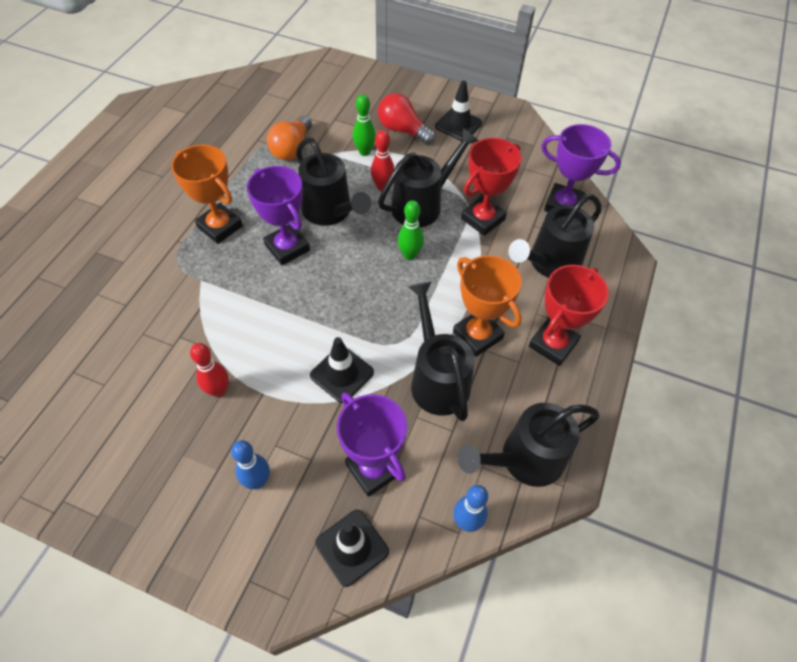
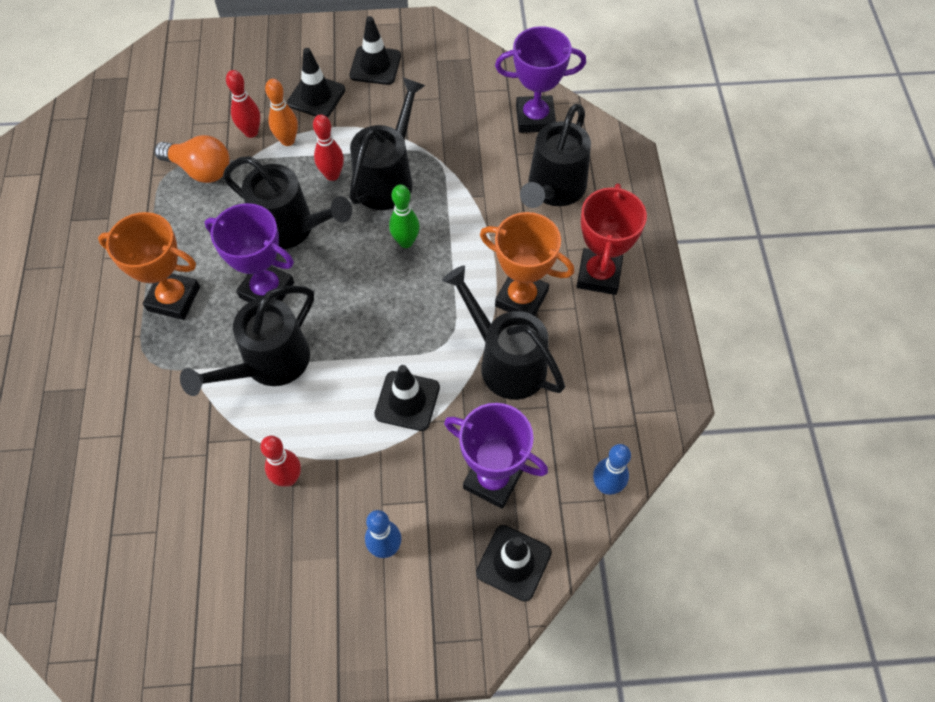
camera: 25 degrees left, 5 degrees up
(292, 149) = (200, 170): orange light bulb -> orange light bulb turned 60 degrees counterclockwise
(342, 137) = (251, 132): none -> red bowling pin
(364, 152) = (288, 140): green bowling pin -> orange bowling pin
(403, 130) = (316, 96): red light bulb -> black traffic cone
(482, 219) = (460, 168): red trophy -> none
(523, 460) = (628, 403): black watering can -> black watering can (268, 365)

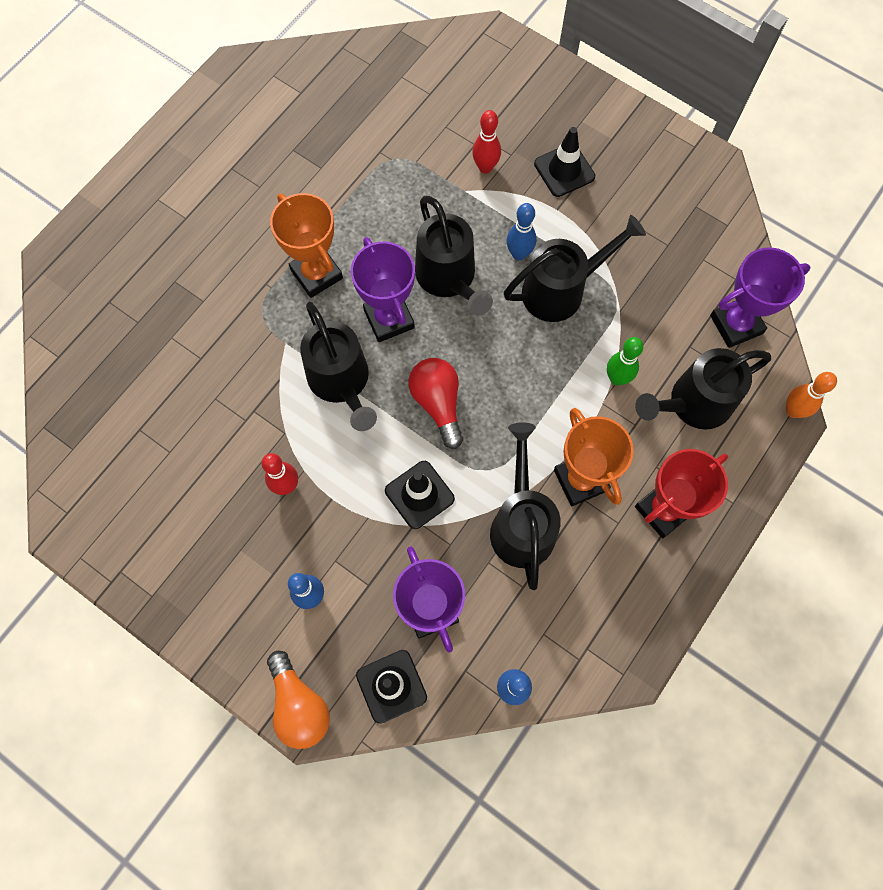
camera: 40 degrees right, 10 degrees up
(200, 170) = (420, 174): orange light bulb -> orange light bulb (299, 705)
(268, 365) = (342, 383): black watering can -> black watering can turned 105 degrees counterclockwise
(288, 140) = (508, 196): orange bowling pin -> orange bowling pin (793, 410)
(332, 175) = (519, 254): red bowling pin -> blue bowling pin
(362, 323) = (438, 403): none -> red light bulb
(375, 66) = (638, 175): black traffic cone -> none
(406, 242) = (529, 358): green bowling pin -> green bowling pin (617, 378)
(535, 118) = (736, 324): purple trophy -> purple trophy turned 60 degrees counterclockwise

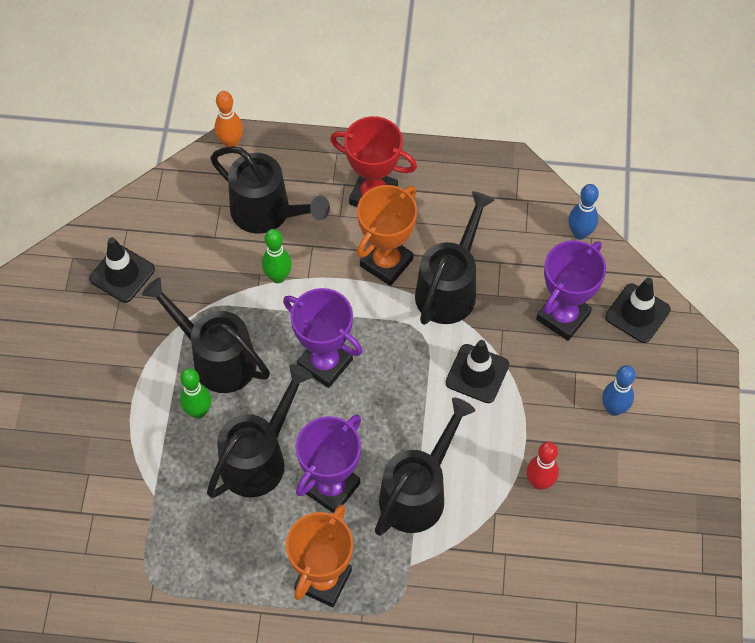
camera: 120 degrees left, 10 degrees down
(299, 705) = (698, 369): orange light bulb -> none
(438, 403) = (387, 402): red light bulb -> none
(485, 167) = (116, 489): red bowling pin -> none
(519, 254) = (198, 411): blue bowling pin -> green bowling pin
(521, 523) = (450, 287): black watering can -> black watering can turned 150 degrees clockwise
(564, 170) = (82, 417): black traffic cone -> black traffic cone (122, 274)
(736, 324) = (173, 212): purple trophy -> purple trophy (325, 363)

